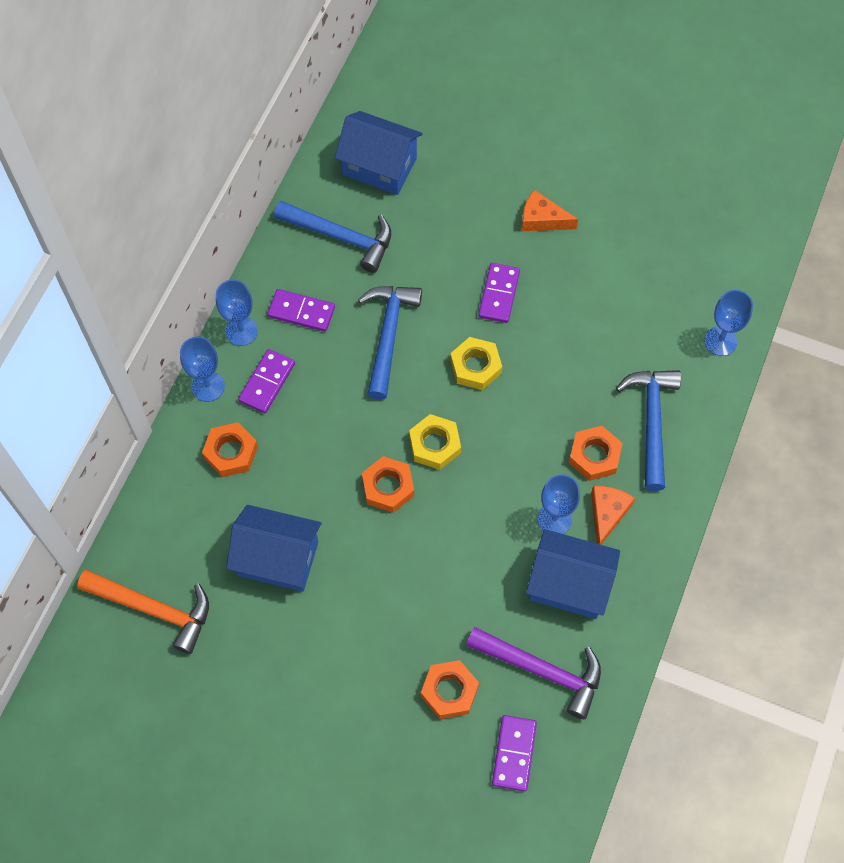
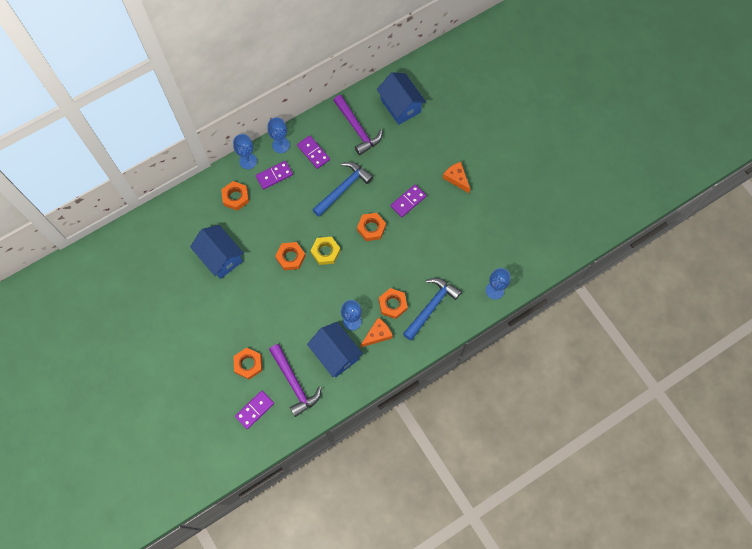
camera: 35 degrees right, 5 degrees up
(154, 609) = (154, 244): orange hammer -> none
(341, 237) = (357, 129): blue hammer -> purple hammer
(475, 367) = (371, 228): yellow nut -> orange nut

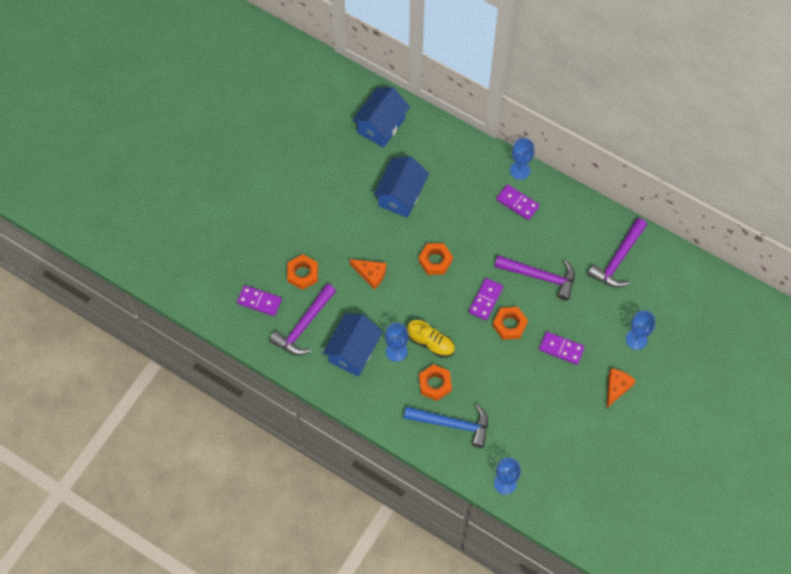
camera: 65 degrees right, 5 degrees down
(235, 197) = (473, 178): orange nut -> none
(281, 145) = (555, 193): blue goblet -> blue goblet (636, 339)
(313, 153) = (564, 228): purple domino -> purple domino (485, 300)
(325, 252) = (459, 291): yellow nut -> none
(343, 188) = (540, 276): blue hammer -> purple hammer
(358, 292) = (431, 343): none -> yellow shoe
(377, 334) = (394, 383): orange cheese -> orange cheese (371, 274)
(400, 106) = (672, 291): blue house -> blue house (381, 125)

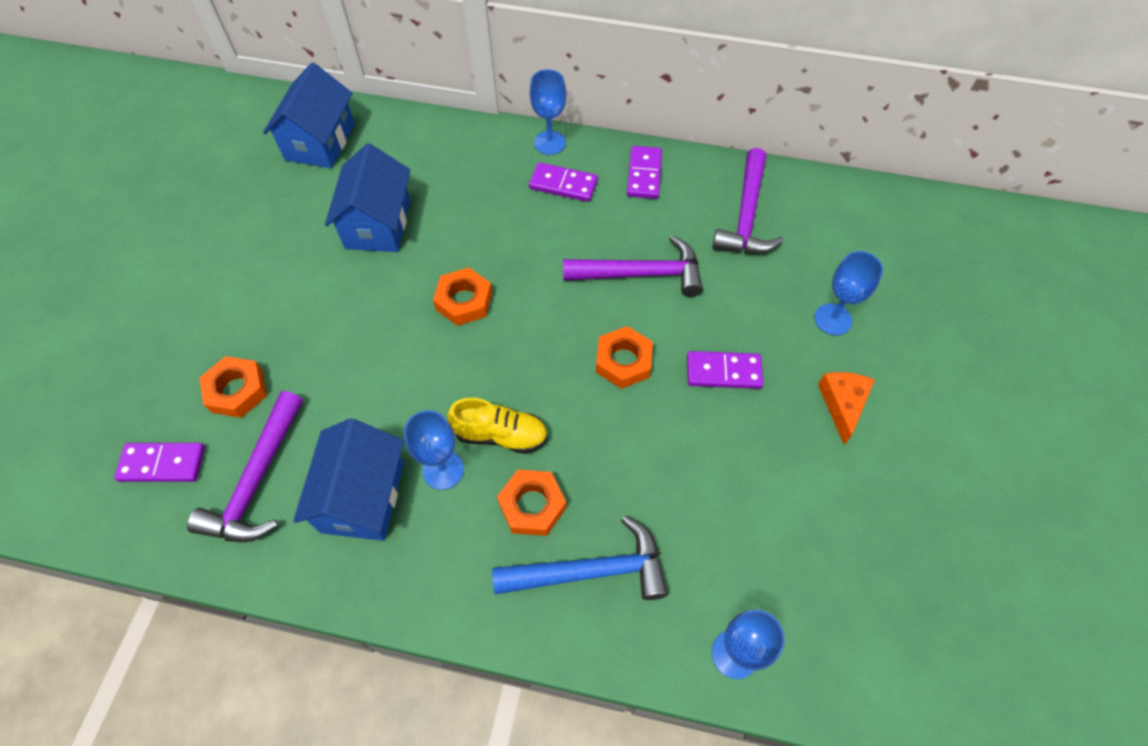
camera: 20 degrees left, 5 degrees down
(371, 274) = (360, 354): orange cheese -> none
(485, 300) = (568, 335): purple domino -> purple domino (644, 174)

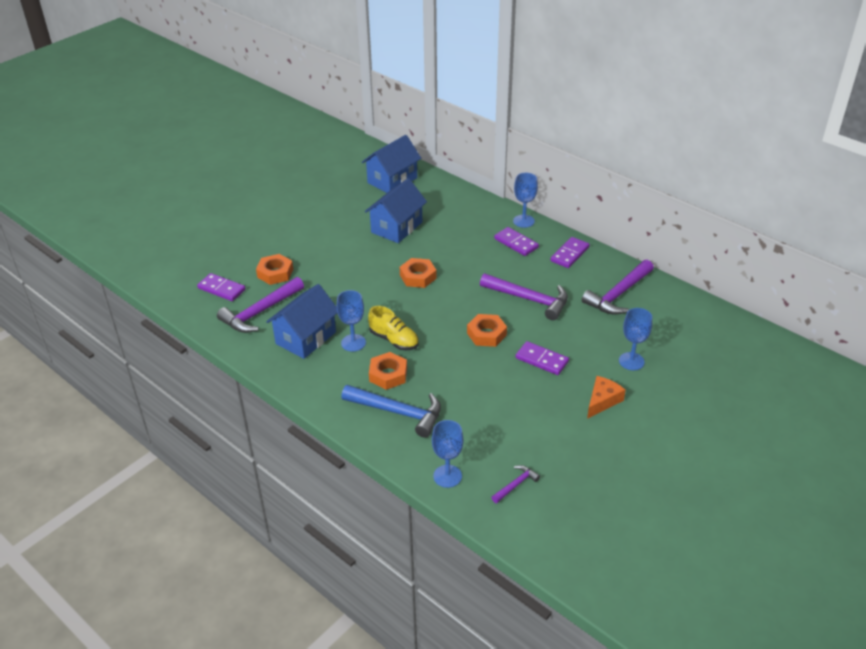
camera: 30 degrees right, 20 degrees down
(833, 615) = (516, 485): none -> purple hammer

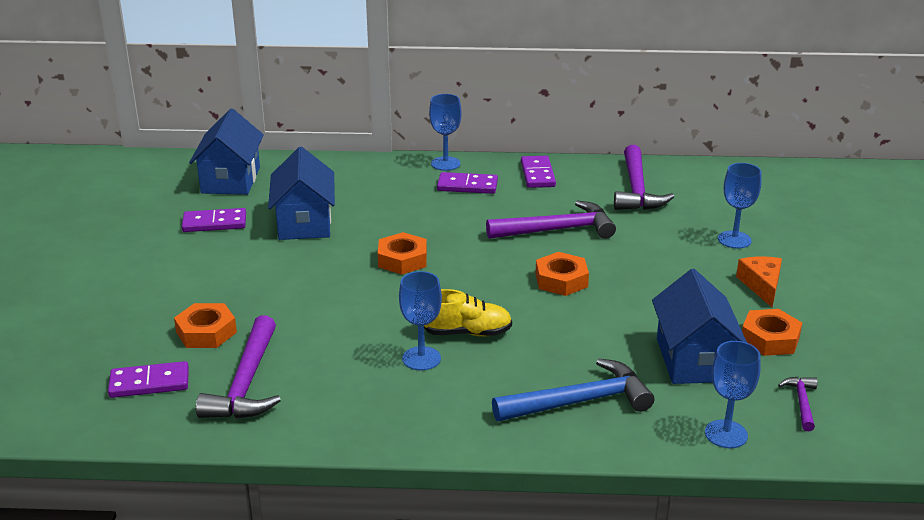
camera: 40 degrees left, 10 degrees down
(306, 338) = (352, 382): blue house -> blue house (694, 360)
(388, 375) = (511, 370): orange nut -> orange nut (770, 339)
(541, 360) = (652, 277): purple domino -> purple domino (214, 223)

